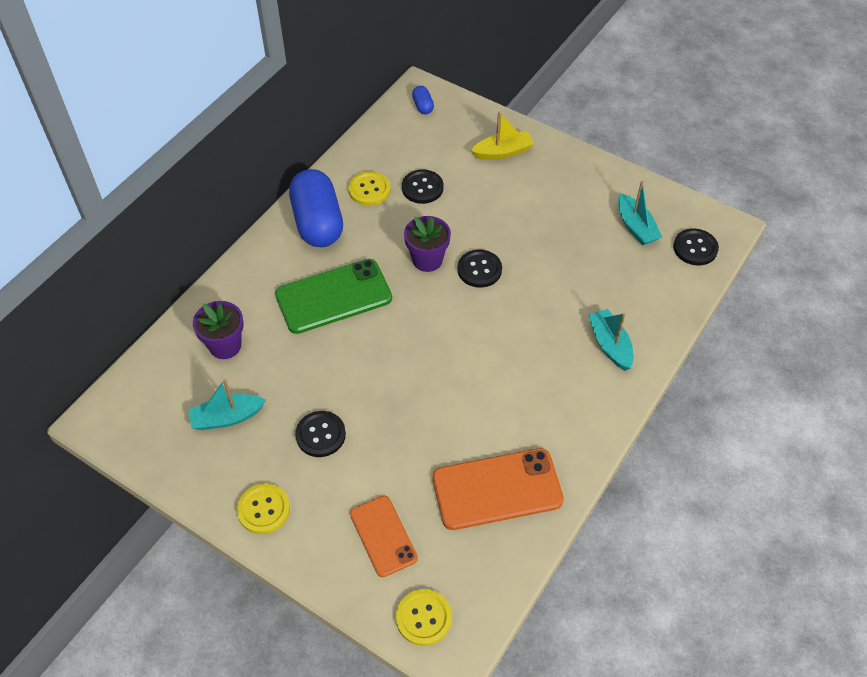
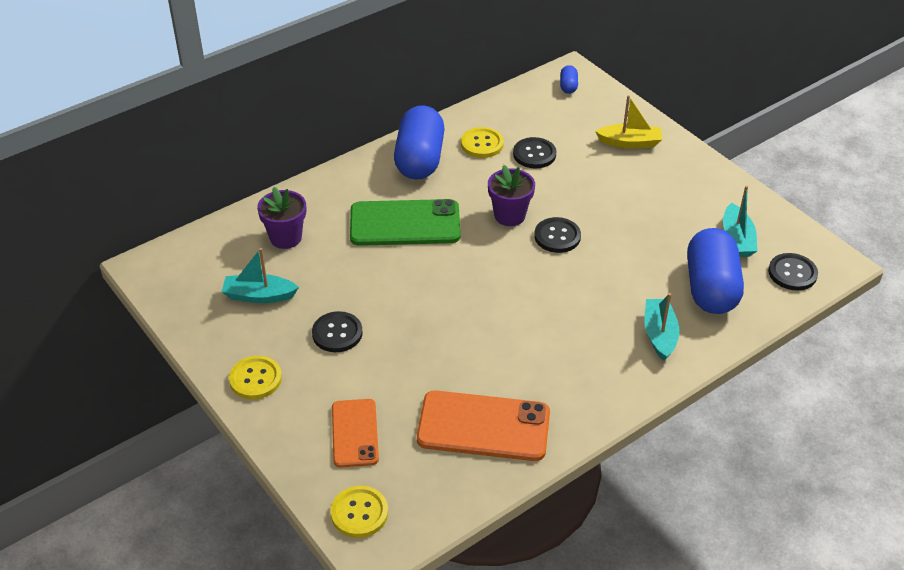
camera: 20 degrees right, 10 degrees down
(634, 284) = (710, 288): none -> blue capsule

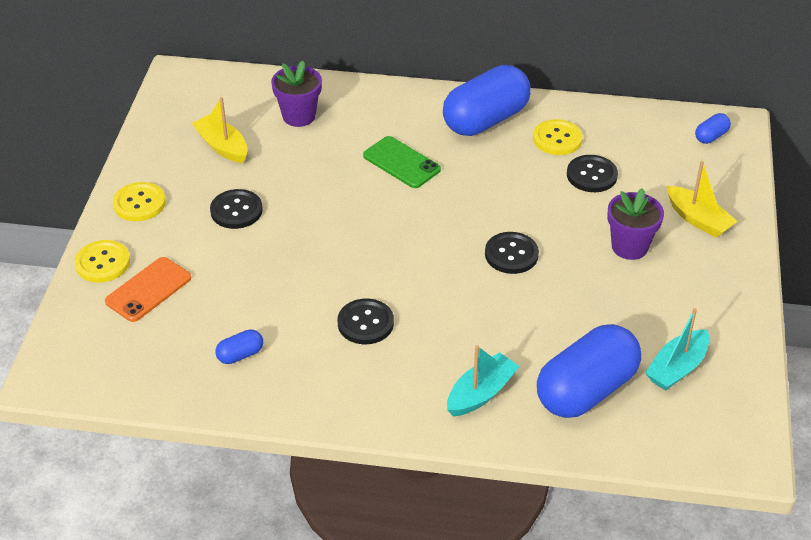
camera: 45 degrees right, 0 degrees up
(259, 296) = (222, 146): turquoise boat -> yellow boat
(359, 513) = (75, 346): yellow button -> yellow button (103, 263)
(405, 223) = (401, 163): green phone -> green phone, size x0.63
(483, 426) = (240, 355): orange phone -> blue capsule
(509, 215) = (495, 211): purple flower pot -> purple flower pot (629, 247)
(792, 273) = (687, 434): black button -> black button (365, 323)

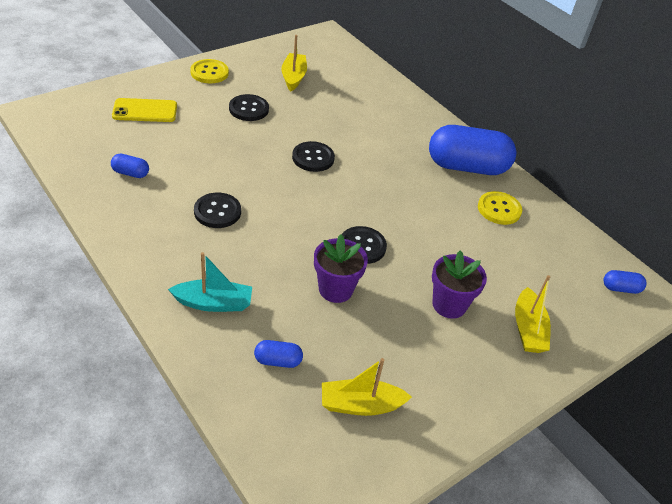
camera: 40 degrees right, 0 degrees up
(103, 263) = (147, 84): yellow button -> none
(148, 290) = (145, 111): orange phone -> yellow phone
(299, 116) = (358, 91): purple flower pot -> purple flower pot (335, 289)
(401, 163) = (377, 151): green phone -> none
(586, 390) = (278, 361): blue capsule -> blue capsule, size x0.42
(591, 175) = (490, 245): black button -> black button (313, 158)
(677, 368) = (360, 405): turquoise boat -> yellow boat

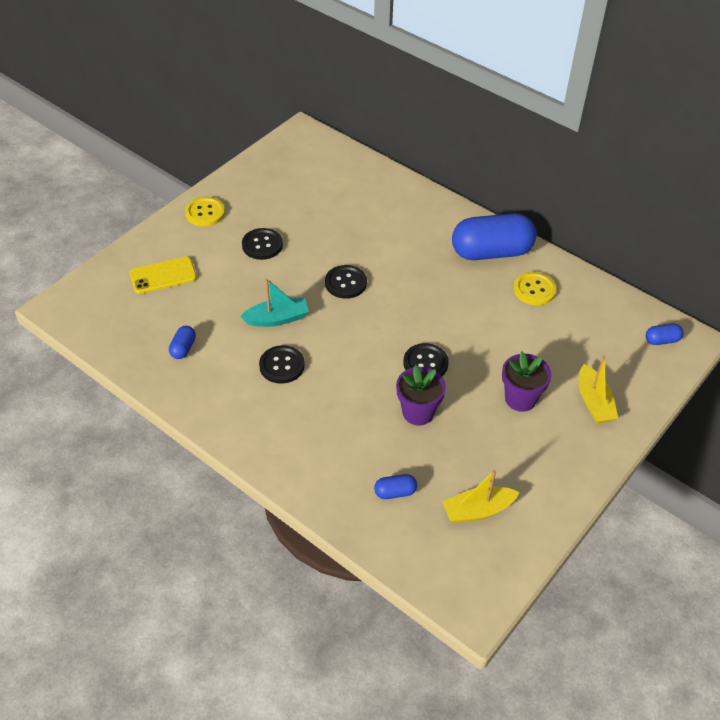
camera: 10 degrees left, 5 degrees up
(130, 173) = (183, 348): blue capsule -> blue capsule turned 75 degrees counterclockwise
(213, 303) = (318, 456): turquoise boat -> turquoise boat (277, 318)
(293, 77) = (290, 195): yellow boat -> none

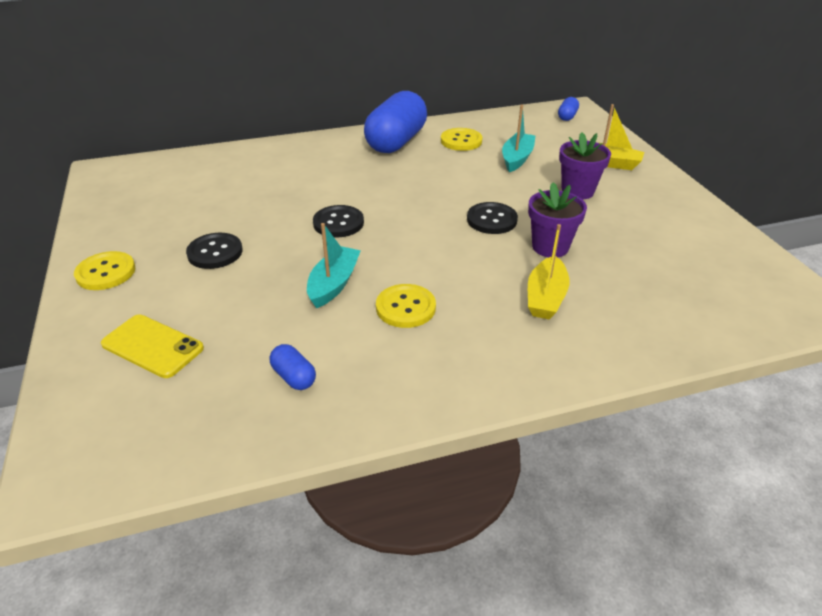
camera: 55 degrees left, 10 degrees down
(163, 276) = (152, 346): yellow phone -> yellow phone turned 75 degrees counterclockwise
(282, 365) = (405, 307): black button -> yellow button
(395, 492) = (646, 300): blue capsule -> none
(478, 510) = (697, 261): yellow boat -> yellow boat (545, 297)
(539, 338) = (517, 158): none -> turquoise boat

